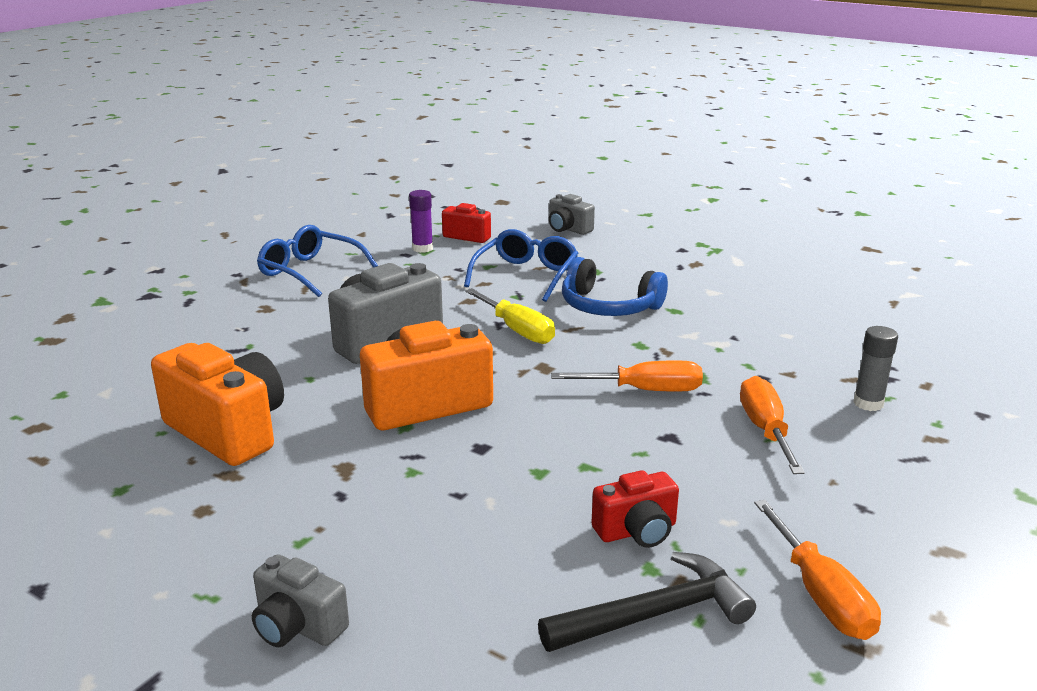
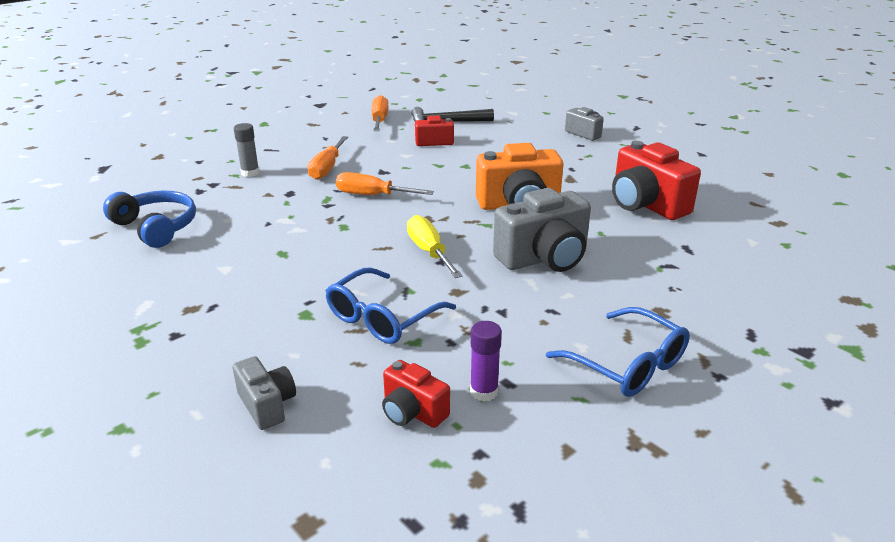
camera: 165 degrees left, 5 degrees up
(228, 431) = (646, 205): orange camera -> red camera
(608, 306) = (334, 265): blue headphones -> blue headphones (156, 227)

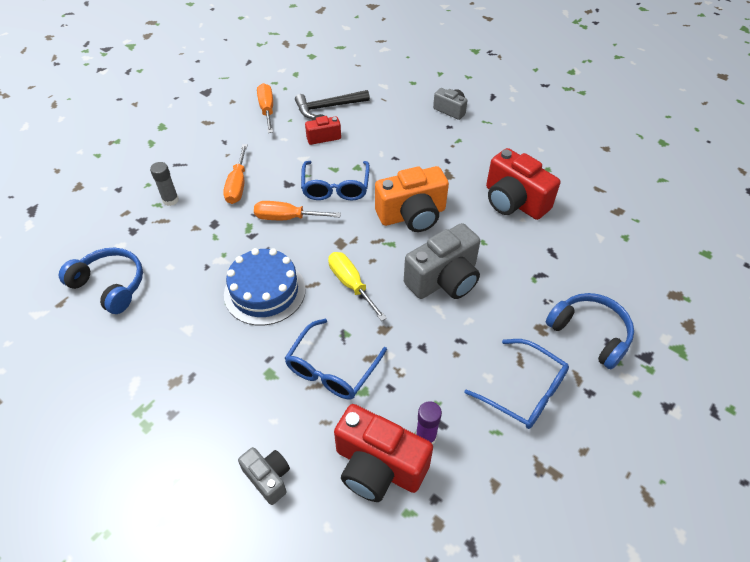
camera: 10 degrees left, 20 degrees up
(325, 248) = (265, 291): none -> blue cake
(412, 412) = (378, 466): red camera -> red camera, size x1.83
(436, 178) = (335, 188): none -> blue glasses
(727, 322) = (590, 333): none -> blue headphones

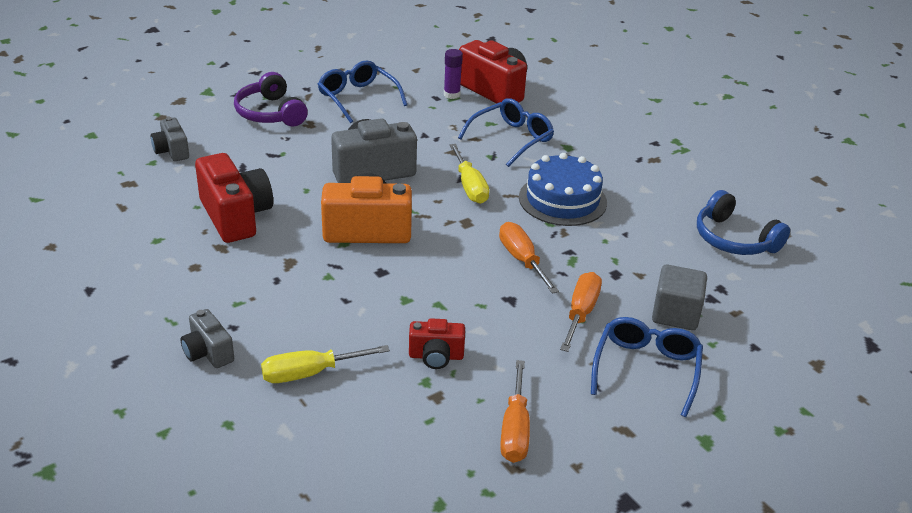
camera: 165 degrees left, 15 degrees down
(170, 200) = (675, 314): grey glue stick -> grey cube
(268, 478) = (578, 101): grey camera -> grey camera (172, 151)
(287, 218) = (522, 260): orange screwdriver -> orange screwdriver turned 135 degrees counterclockwise
(328, 107) = (405, 408): black hammer -> none
(335, 188) = (447, 280): blue glasses -> blue glasses (646, 369)
(388, 112) = (310, 373): none -> yellow screwdriver
(590, 333) = (270, 113): blue headphones -> purple headphones

